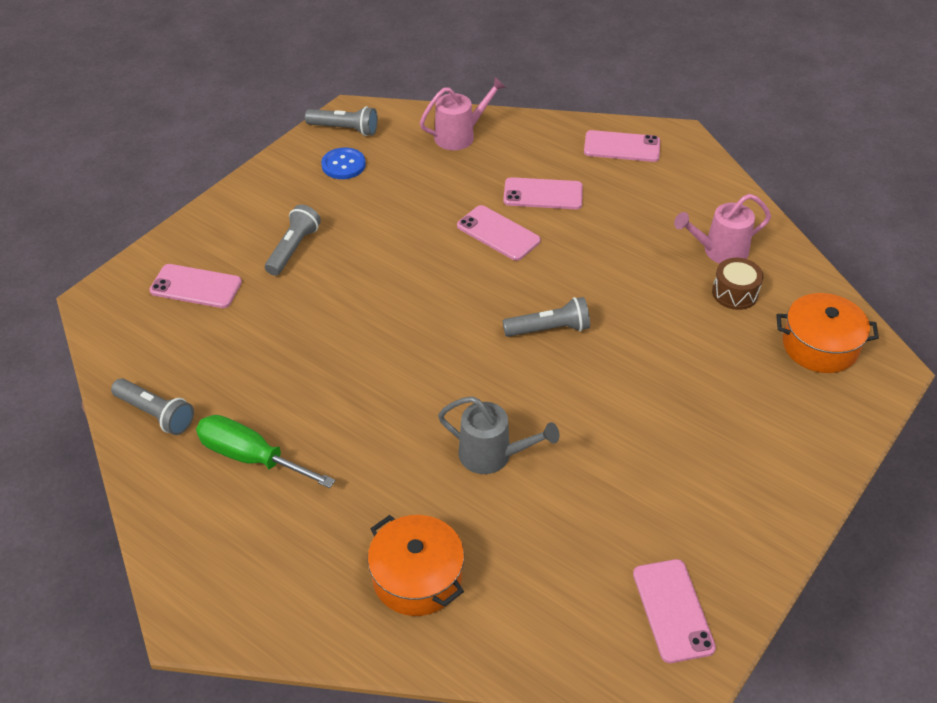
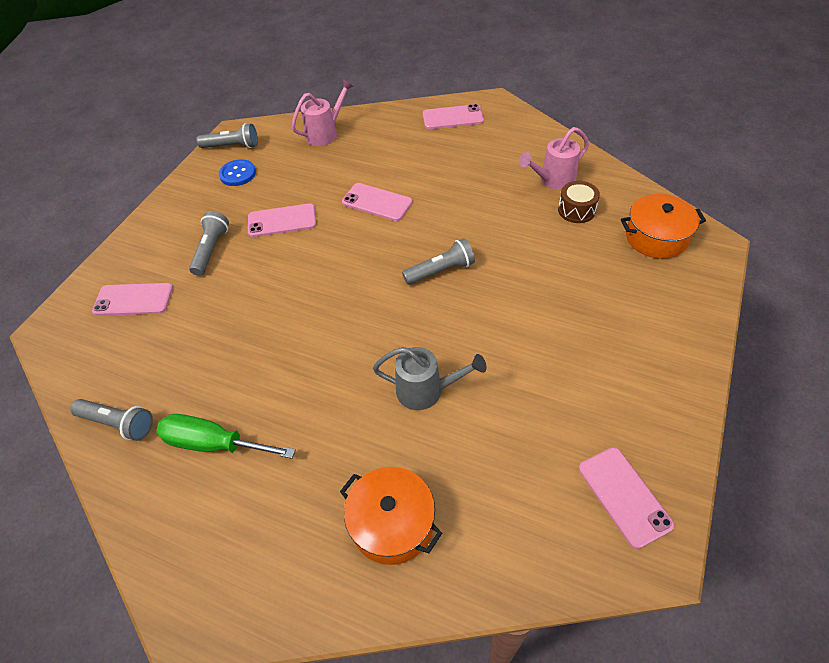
camera: 10 degrees left, 5 degrees up
(543, 194) = (403, 165): pink phone -> pink phone (282, 221)

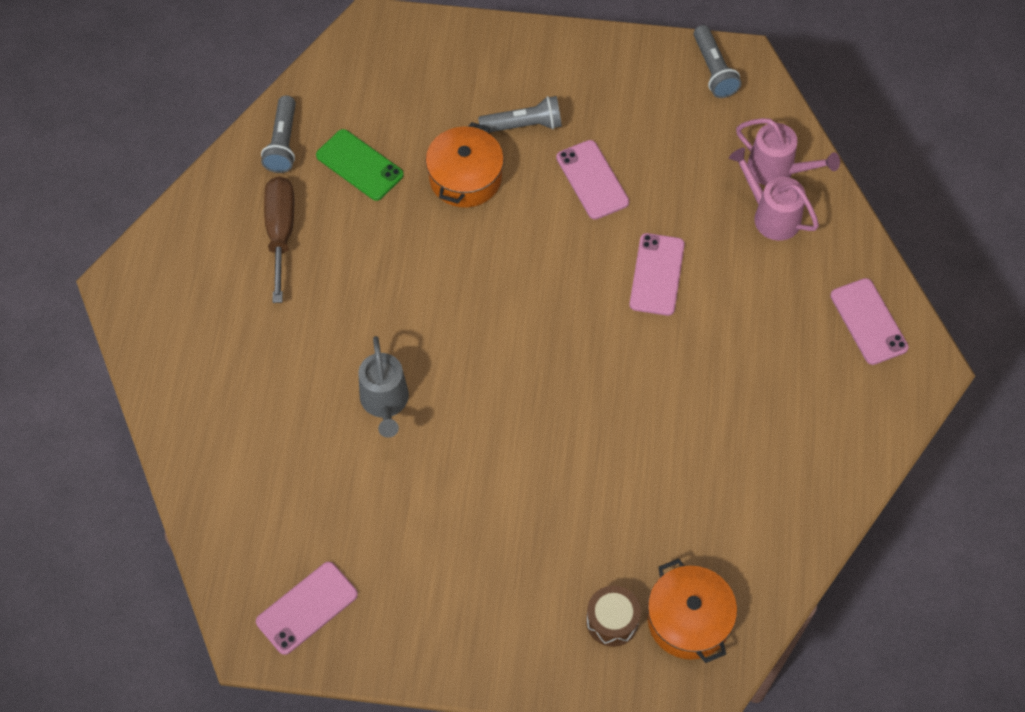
camera: 70 degrees right, 10 degrees up
(133, 300) = (431, 83): pink phone -> none
(180, 365) = (359, 165): none -> green phone
(214, 444) = (281, 232): green screwdriver -> brown screwdriver
(238, 174) = (661, 99): blue button -> none
(392, 523) = (236, 409): orange pot -> orange pot (465, 178)
(440, 271) = (558, 377): grey flashlight -> none
(553, 181) = (765, 478): pink watering can -> pink watering can (770, 215)
(576, 210) = (713, 516): brown drum -> brown drum (612, 621)

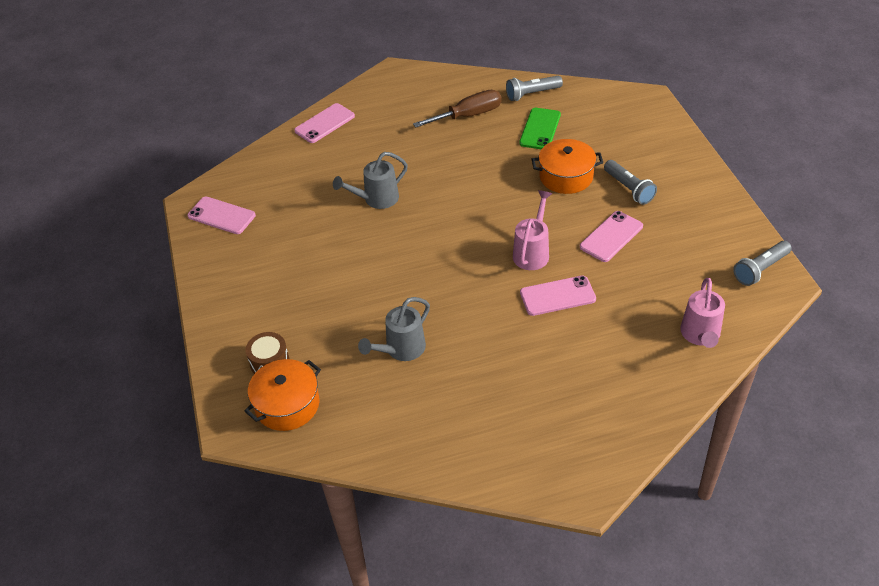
camera: 70 degrees right, 15 degrees down
(661, 468) = (401, 350): none -> grey watering can
(770, 215) = (656, 344): pink watering can -> pink watering can (532, 252)
(868, 321) = (602, 438): pink phone -> pink phone (325, 123)

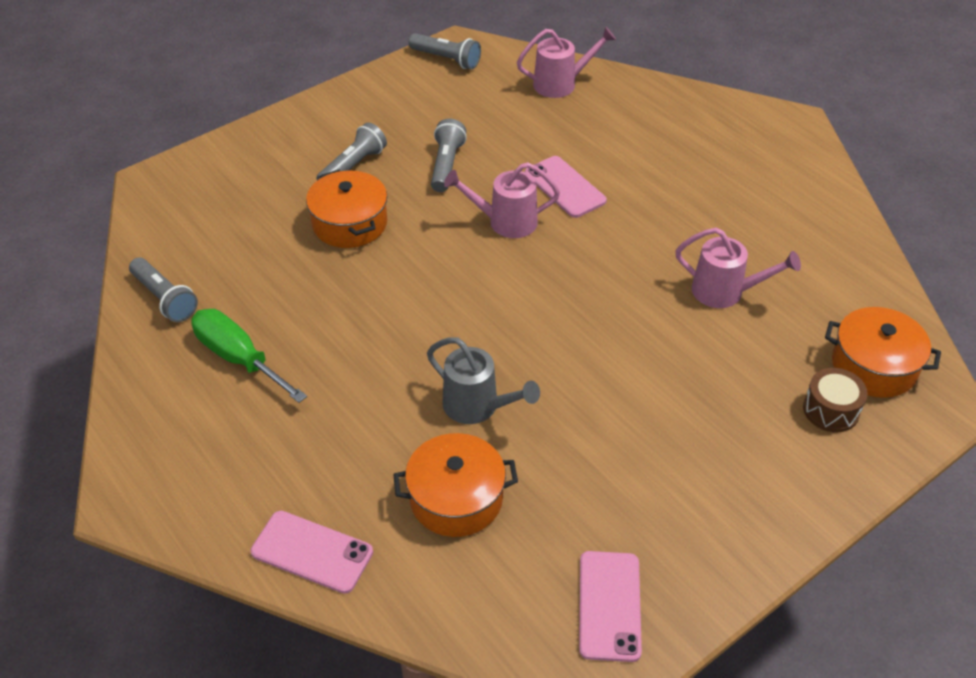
camera: 115 degrees left, 0 degrees up
(321, 177) = (456, 498): none -> orange pot
(401, 350) = (726, 292): grey watering can -> pink watering can
(468, 115) = (238, 358): brown screwdriver -> green screwdriver
(540, 129) = (252, 270): green phone -> none
(611, 236) = (446, 165): pink phone -> grey flashlight

